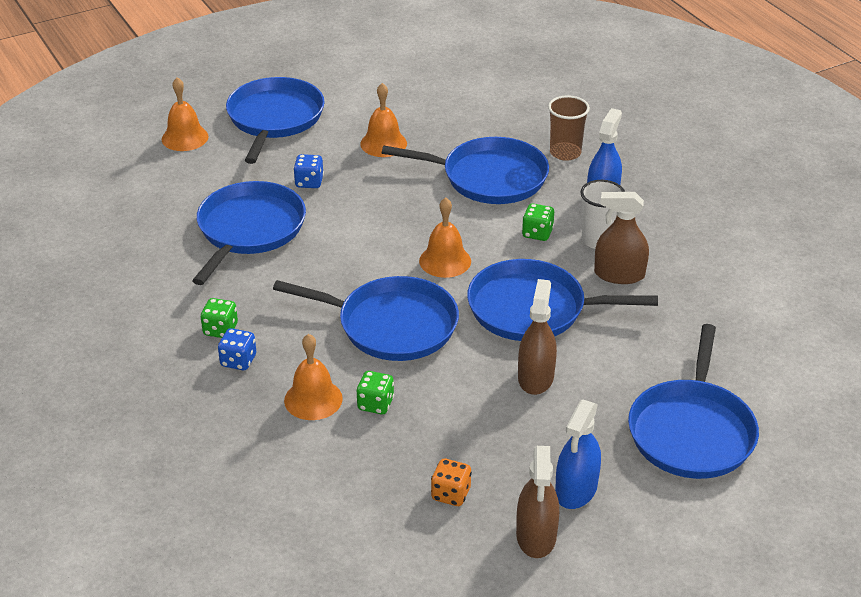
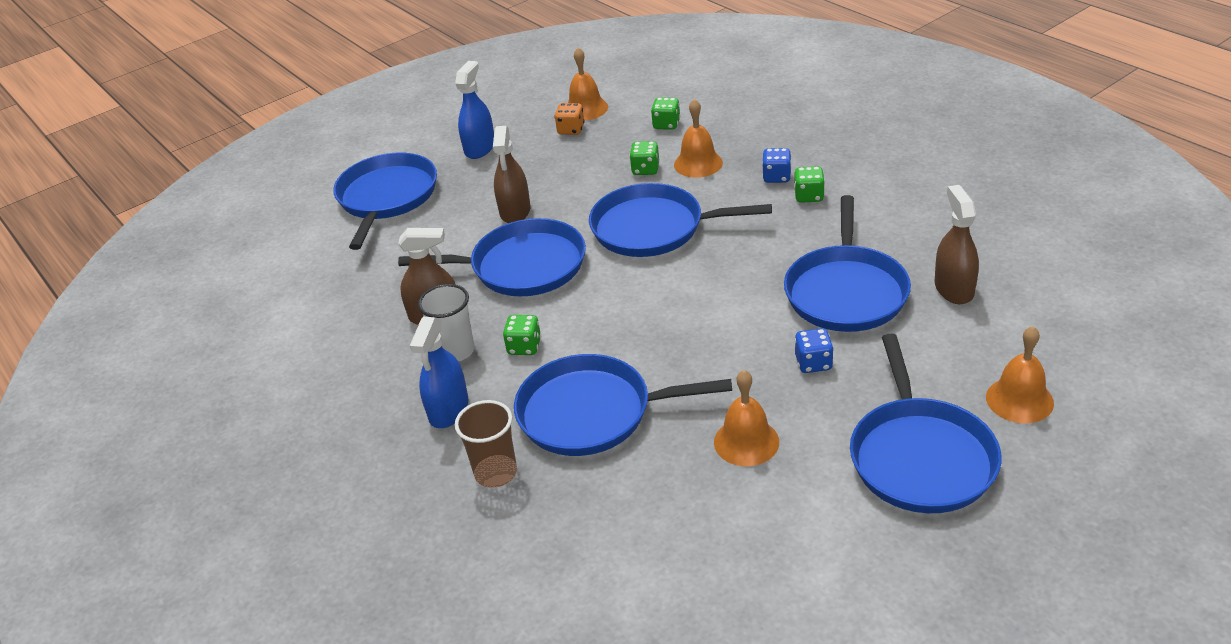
camera: 175 degrees right, 0 degrees up
(326, 473) = (666, 124): none -> green dice
(445, 261) = (620, 297): orange bell -> orange bell (585, 108)
(536, 536) = (507, 120): brown spray bottle -> brown spray bottle (954, 288)

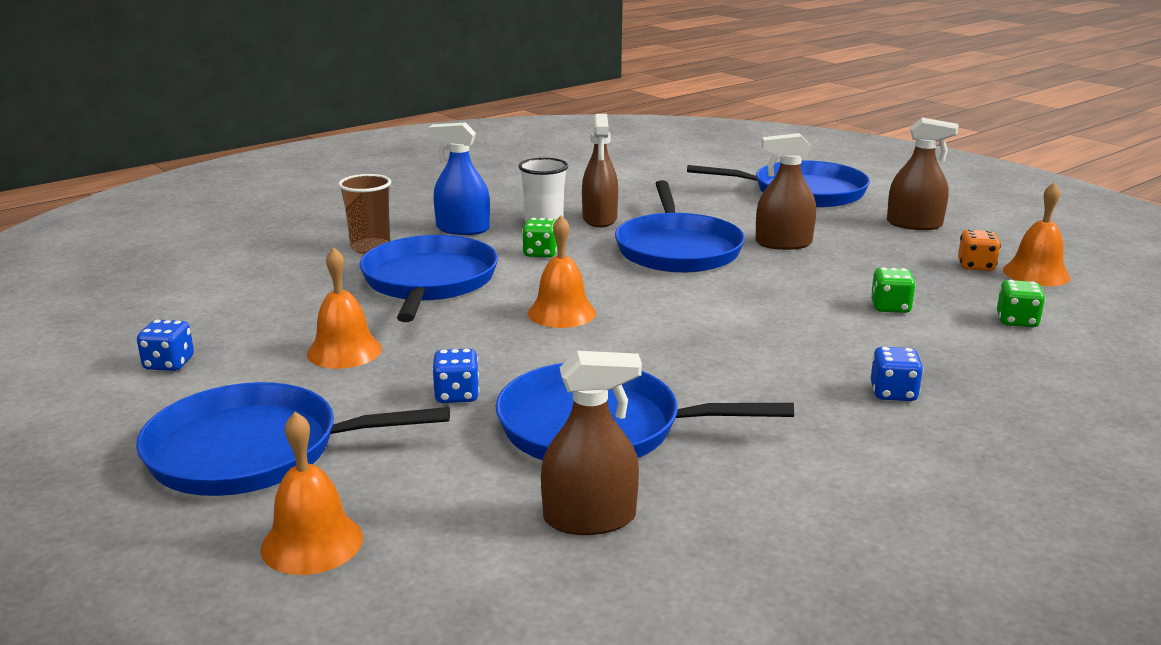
camera: 85 degrees right, 15 degrees down
(479, 148) = (914, 224): blue spray bottle -> brown spray bottle
(653, 228) = (752, 311): blue pan -> none
(698, 163) = (915, 339): orange bell -> orange bell (561, 313)
(786, 558) = (169, 364): none -> blue dice
(809, 196) = (843, 415): green dice -> none

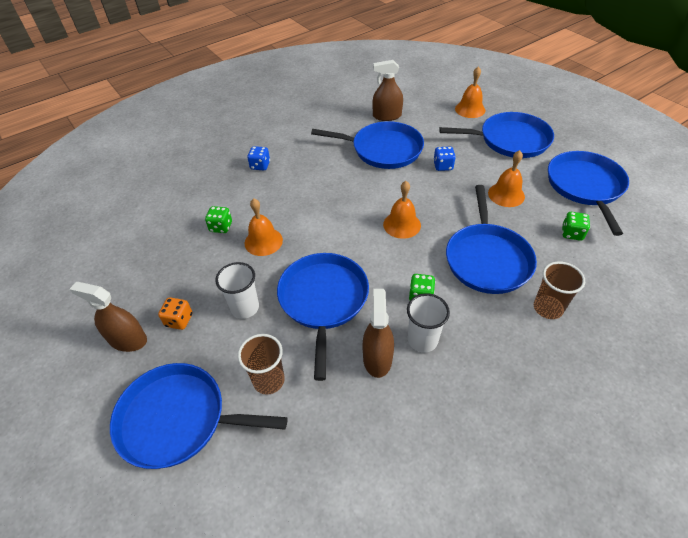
camera: 175 degrees left, 25 degrees up
(169, 364) = (585, 186): blue dice -> blue pan
(463, 229) = (488, 340): blue spray bottle -> none
(721, 208) = (269, 380): none -> brown cup
(783, 243) = (245, 308): brown spray bottle -> white cup
(976, 266) = (137, 271): orange dice -> orange dice (179, 320)
(1017, 321) = (164, 214): green dice -> green dice (572, 233)
(1036, 273) = (108, 262): orange bell -> orange bell (263, 241)

